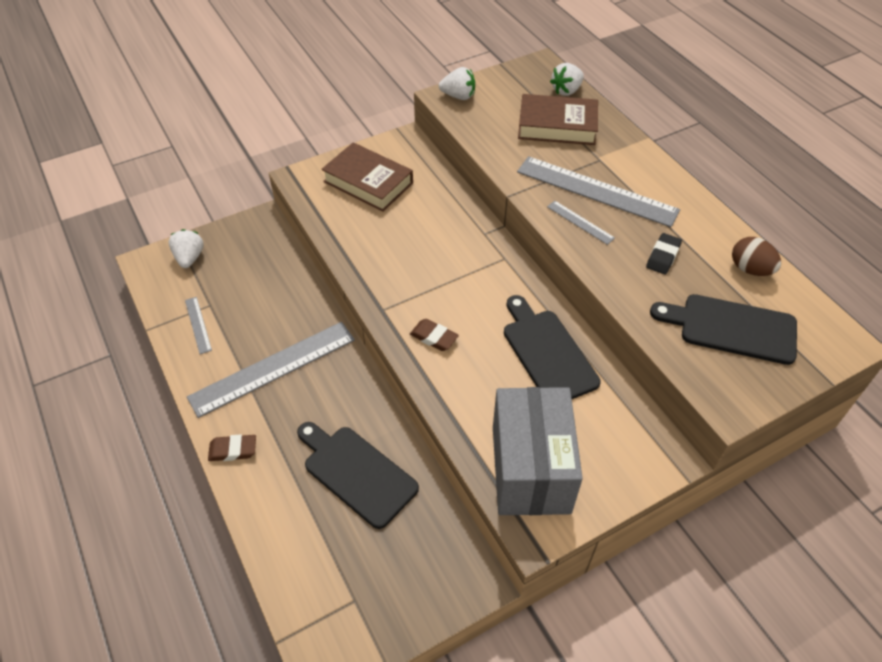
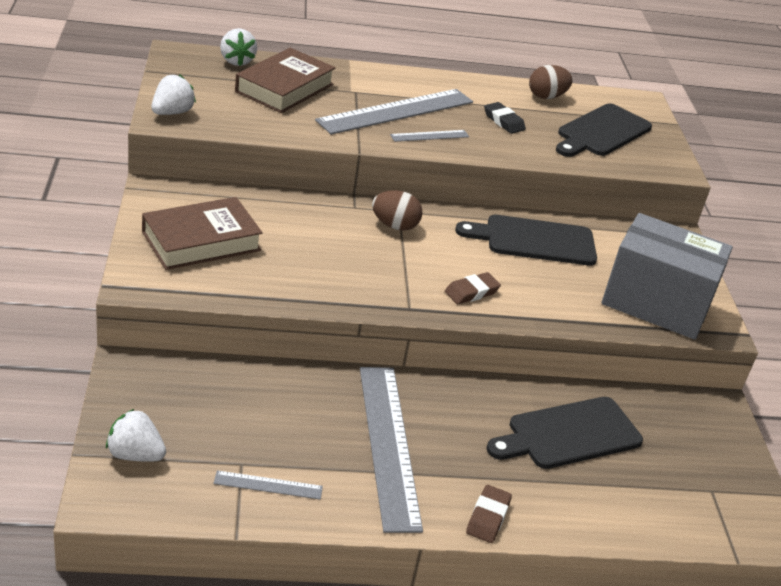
camera: 70 degrees left, 15 degrees down
(481, 263) = (394, 226): none -> brown egg

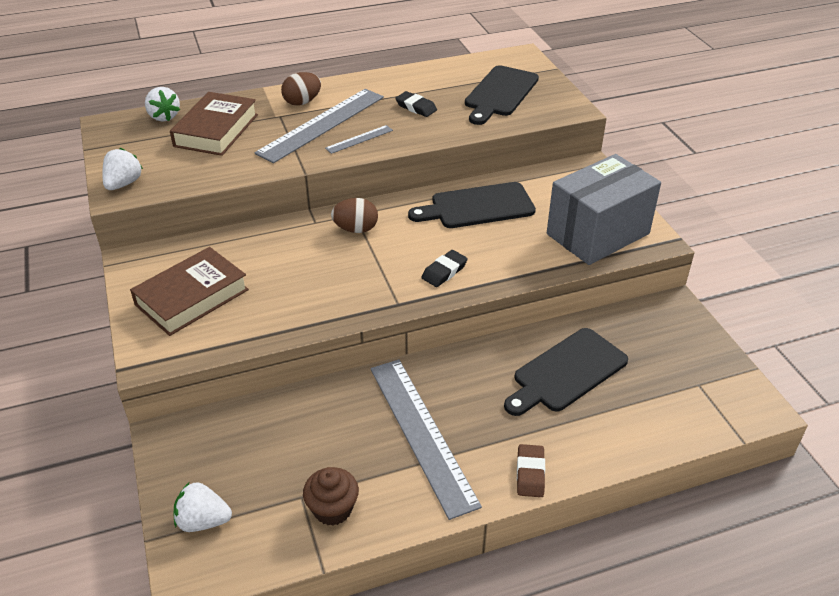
camera: 10 degrees left, 5 degrees up
(268, 485) = (332, 509): grey ruler -> brown cupcake
(471, 292) = (444, 271): brown eraser -> black eraser
(546, 97) = (442, 74): brown egg -> brown egg (302, 102)
(656, 304) = (597, 234): grey box -> grey box turned 45 degrees counterclockwise

